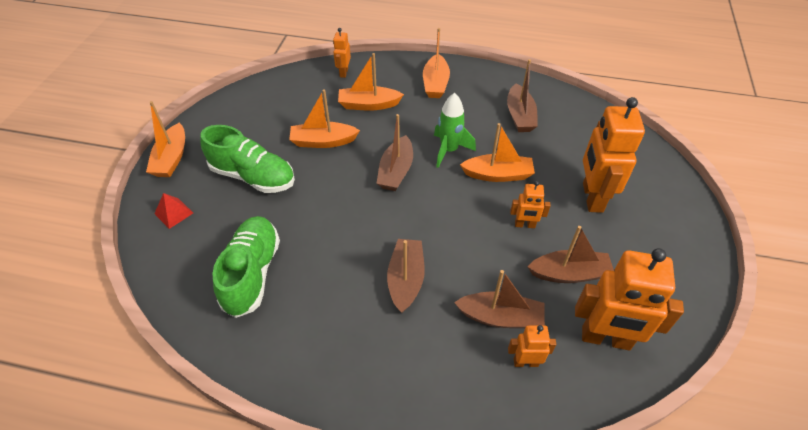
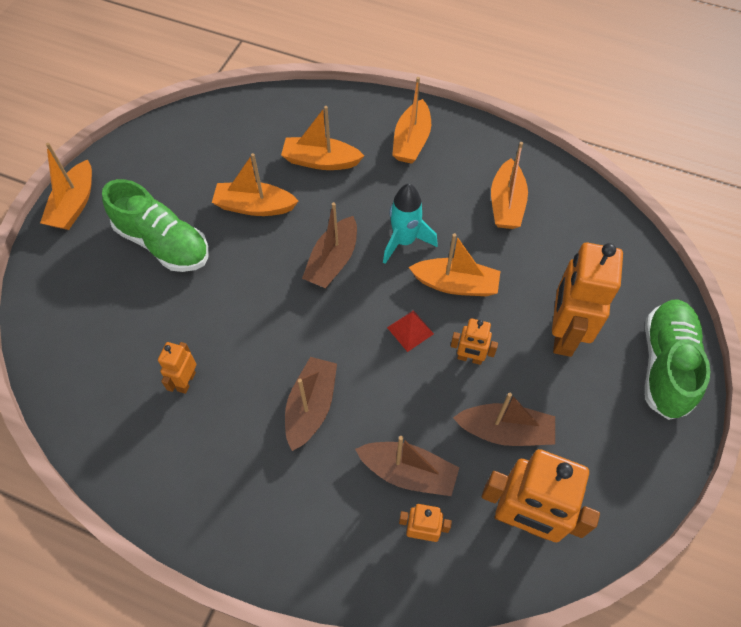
camera: 10 degrees right, 10 degrees up
(173, 213) = (66, 278): red pyramid -> red pyramid (410, 330)
(252, 273) = (140, 370): green shoe -> green shoe (665, 365)
(343, 72) = (300, 109): orange robot -> orange robot (186, 381)
(449, 150) = (404, 241): green rocket -> turquoise rocket
(519, 116) = (506, 204): brown boat -> orange boat

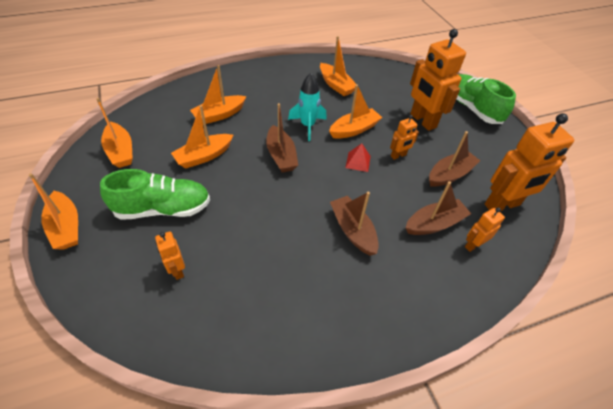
camera: 45 degrees left, 10 degrees down
(186, 381) = (266, 271): orange robot -> orange robot (177, 270)
(411, 141) = (259, 82): orange boat -> orange boat (120, 151)

